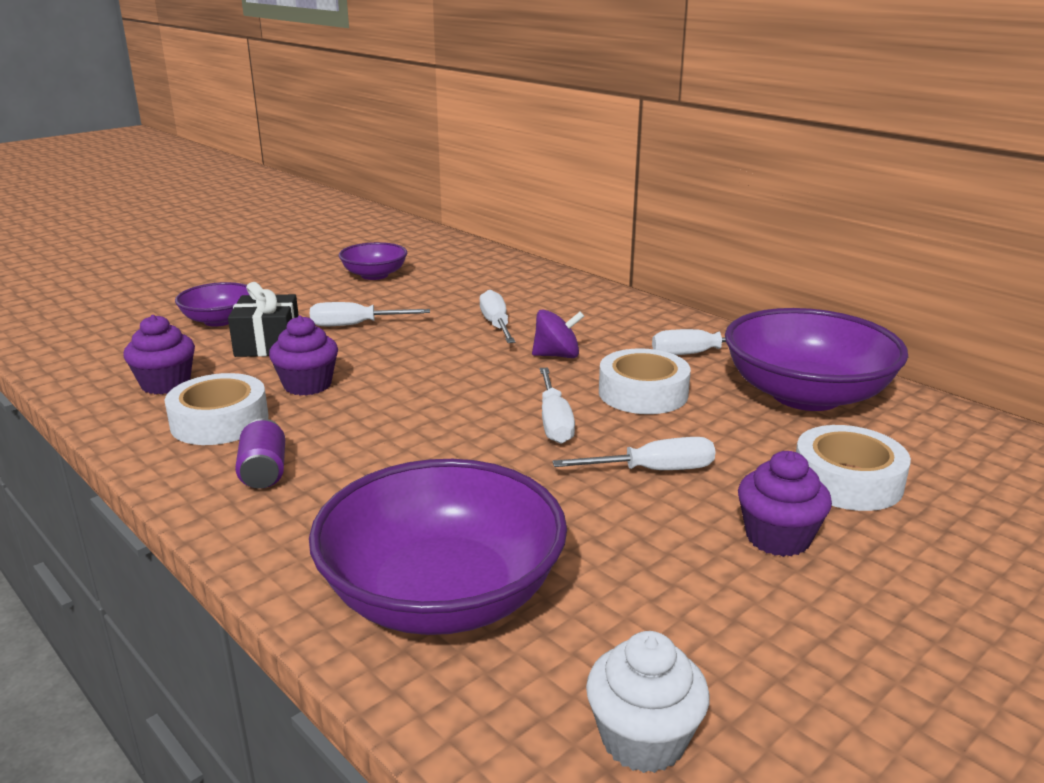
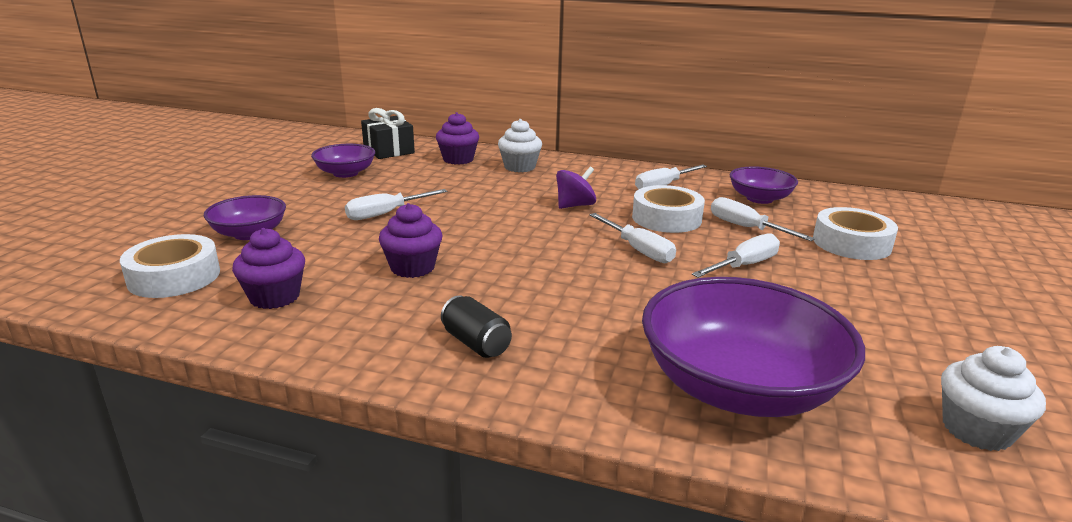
camera: 30 degrees left, 0 degrees up
(219, 421) = (375, 314): white tape -> white tape (174, 277)
(263, 472) = (476, 343): purple can -> black can
(268, 344) = (327, 243): black gift -> black gift (389, 150)
(496, 325) = (500, 193): white screwdriver -> white screwdriver (746, 228)
(558, 299) = (519, 167): none -> white cupcake
(777, 538) = (866, 286): purple cupcake -> purple cupcake (458, 159)
(806, 395) = (759, 198): purple bowl -> purple bowl, size x0.53

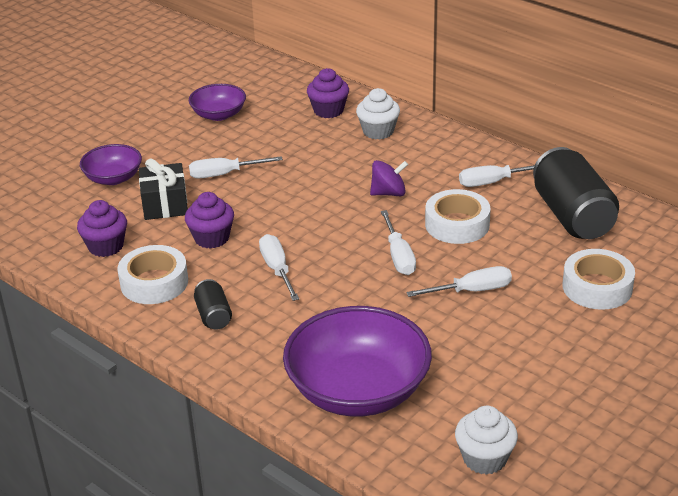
camera: 25 degrees right, 10 degrees up
(174, 277) = (49, 213): white tape -> white tape (154, 282)
(389, 150) = (273, 87): black gift -> black gift (165, 204)
(746, 228) = (518, 250): white screwdriver -> white screwdriver (277, 269)
(759, 198) = (572, 216): purple bowl -> black can

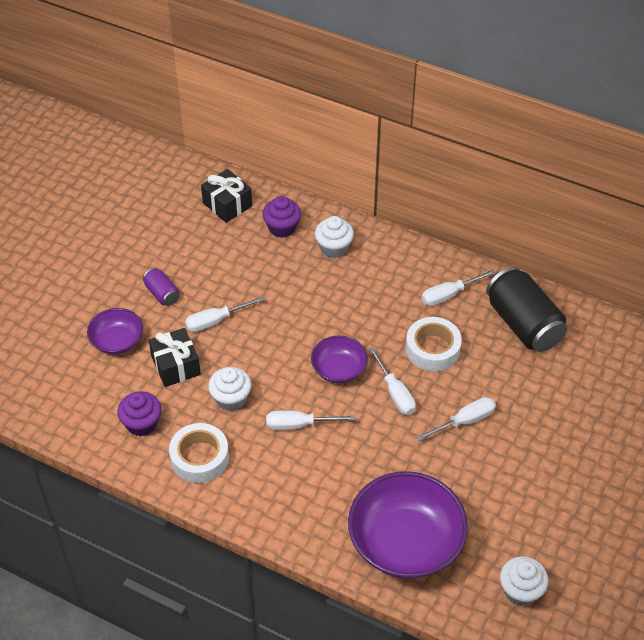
camera: 15 degrees left, 15 degrees up
(178, 147) = (162, 294): none -> purple can
(211, 238) = (231, 399): purple cupcake -> white cupcake
(213, 316) = (263, 485): black can -> none
(219, 115) = (184, 247): purple bowl -> purple bowl (339, 369)
(277, 269) = (299, 425): white screwdriver -> white screwdriver turned 60 degrees counterclockwise
(278, 87) = (227, 204): none -> black gift
(388, 193) = (365, 321): purple spinning top -> none
(597, 287) = (561, 400): white tape -> none

